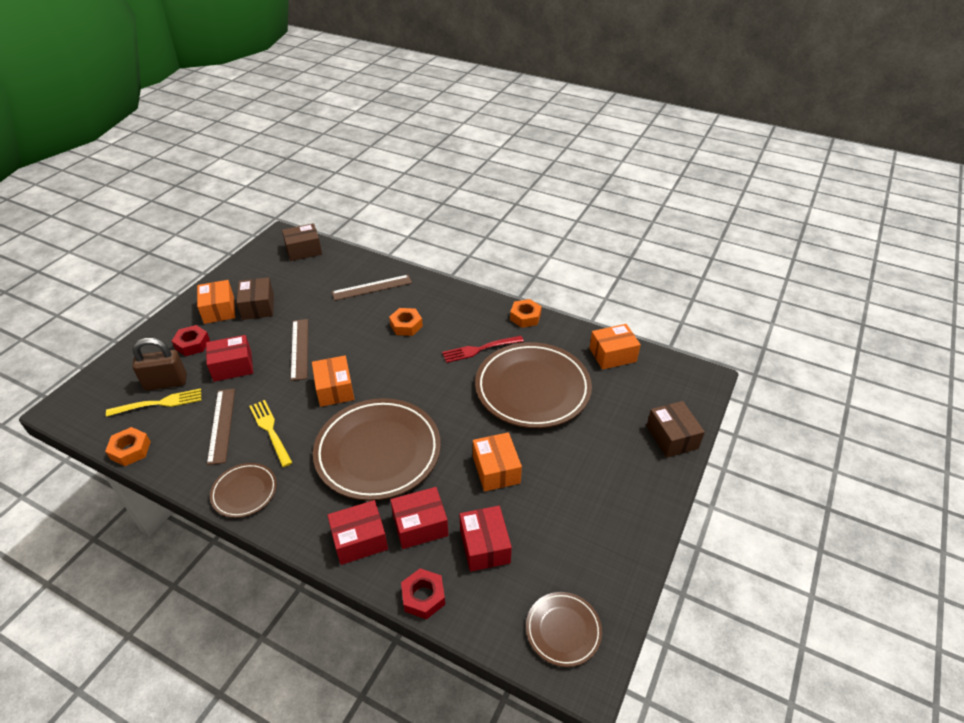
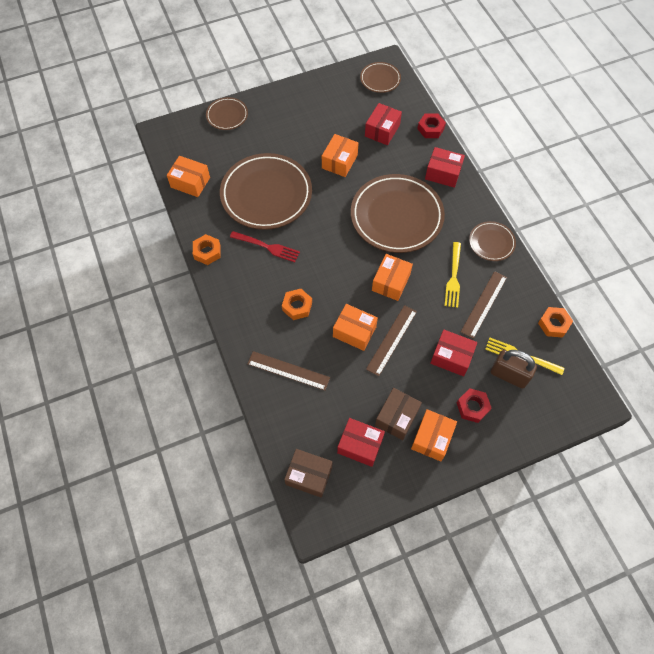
camera: 140 degrees left, 20 degrees up
(339, 336) = (354, 332): none -> orange box
(420, 525) = (406, 160): red box -> red box (360, 445)
(672, 437) = (227, 115): brown box -> brown plate

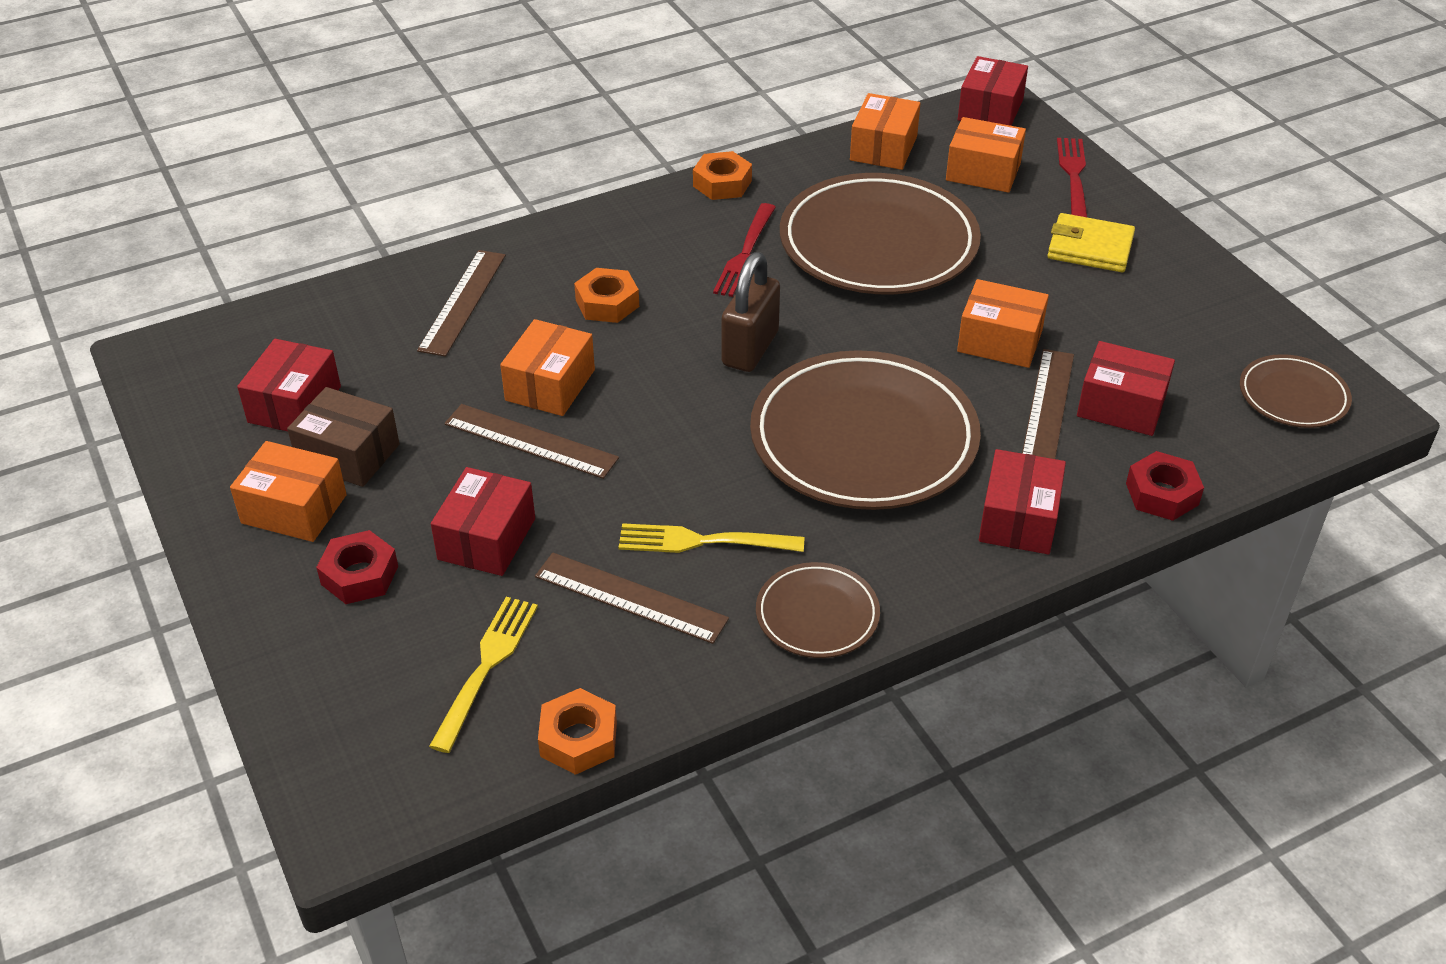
camera: 85 degrees right, 20 degrees down
(167, 136) = (990, 110): none -> red box
(227, 115) = (1073, 176): brown plate -> red fork
(281, 120) = (1090, 248): none -> yellow wallet
(309, 475) = (244, 341): brown box -> none
(382, 153) = (1047, 408): none -> brown ruler
(391, 282) = (678, 435): orange box -> orange box (983, 172)
(509, 375) = (436, 642): brown padlock -> brown padlock (750, 349)

